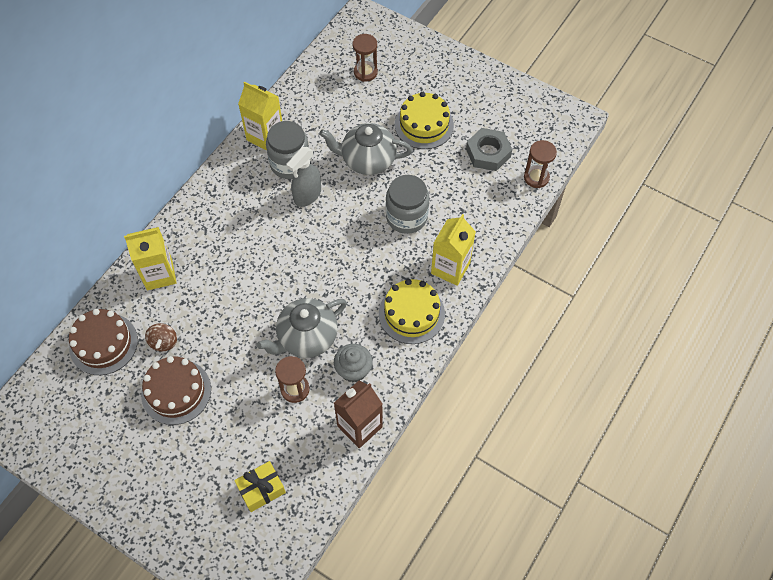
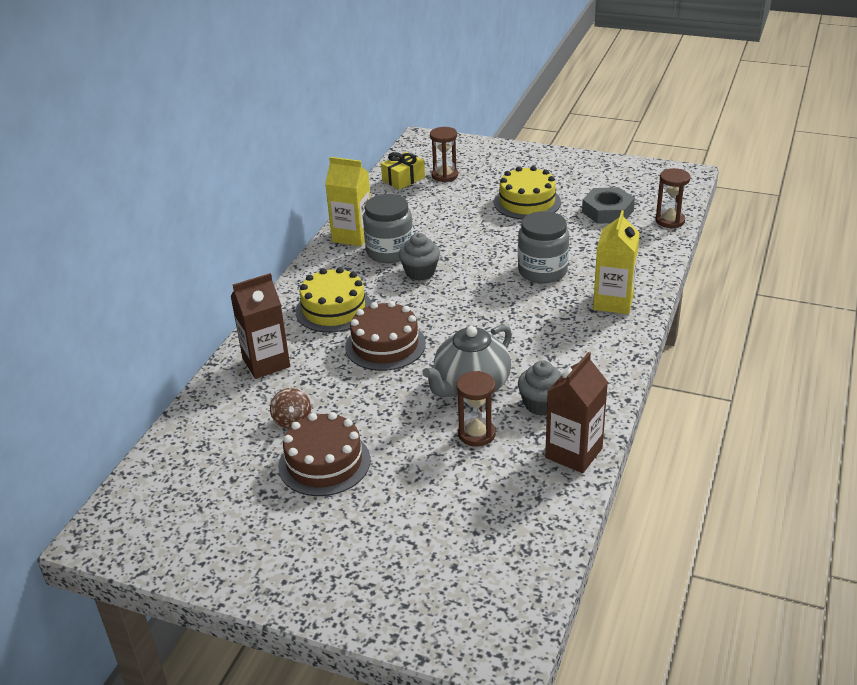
camera: 10 degrees left, 25 degrees down
(103, 344) = (214, 435): brown cake -> brown cake (385, 345)
(159, 274) = (266, 363): yellow carton -> brown carton
(261, 489) = (474, 536): yellow gift -> yellow gift (403, 179)
(307, 195) = (420, 272): grey spray bottle -> grey cupcake
(367, 160) = (477, 236): grey teapot -> none
(411, 313) = (587, 345): yellow cake -> yellow cake (334, 309)

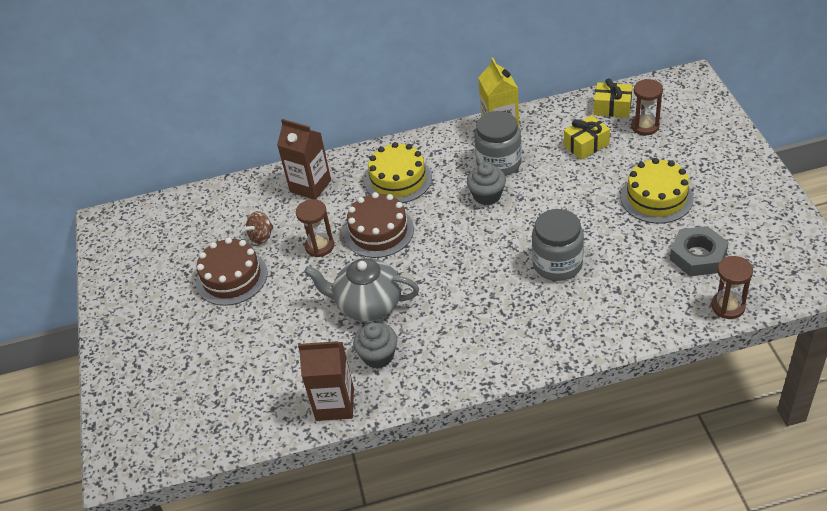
camera: 60 degrees right, 10 degrees up
(428, 206) = (586, 145): none -> yellow gift
(476, 434) = (316, 337): brown hourglass -> brown hourglass (319, 246)
(613, 302) = (553, 331): yellow carton -> none

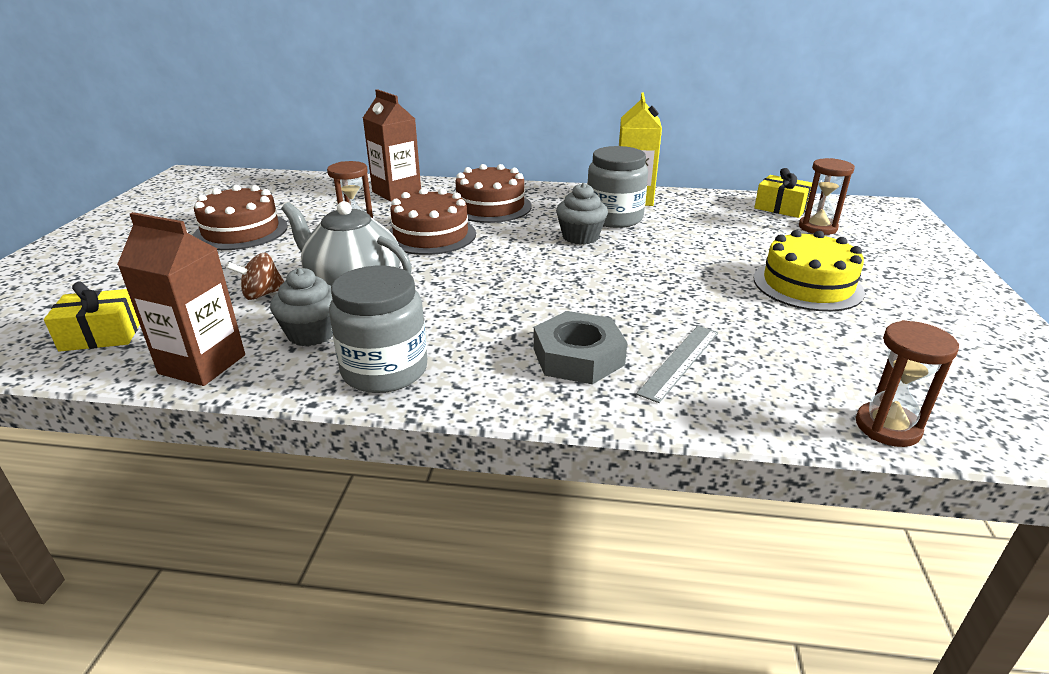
camera: 15 degrees right, 15 degrees down
(261, 236) = (308, 212): brown spinning top -> brown spinning top (262, 294)
(398, 180) = (490, 206): yellow cake -> brown cake
(557, 264) = (627, 311): grey jar -> grey jar (384, 370)
(586, 145) = (732, 226): yellow gift -> yellow gift (102, 335)
(607, 297) = (679, 361): none -> grey ruler
(698, 256) = (851, 355): grey nut -> grey nut (578, 357)

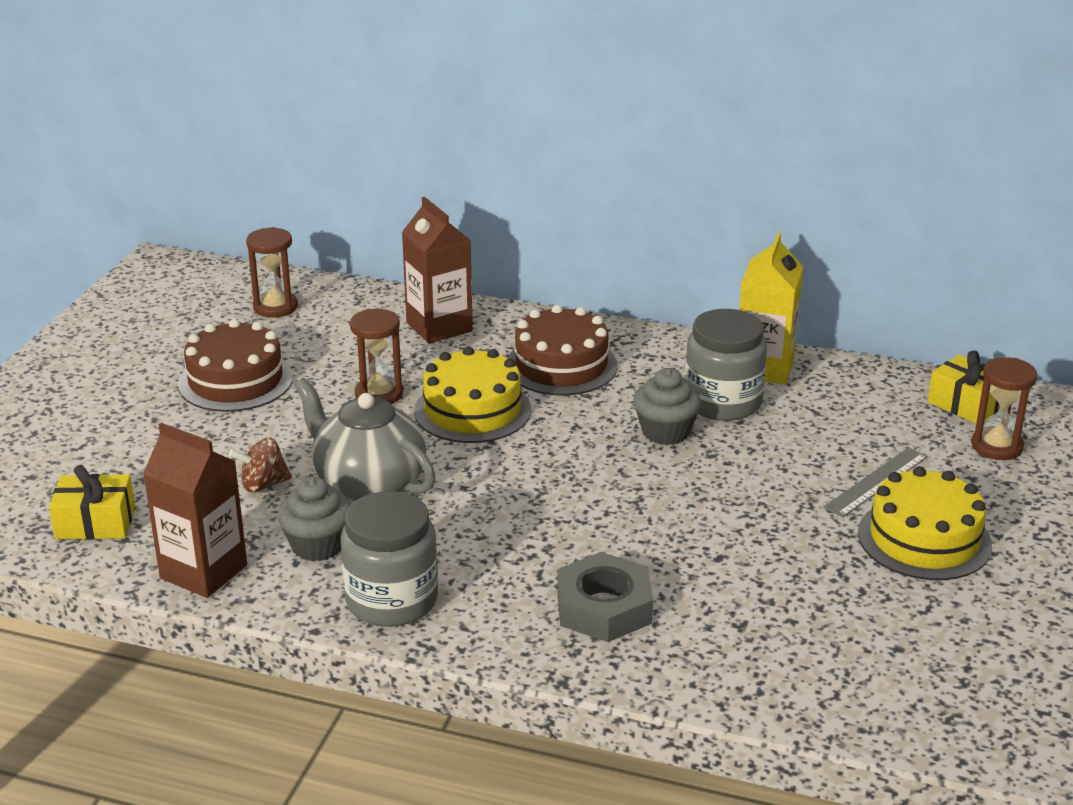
camera: 10 degrees right, 0 degrees up
(431, 235) = (472, 410): brown cake -> yellow cake
(679, 361) = (714, 626): grey ruler -> grey ruler (876, 482)
(887, 427) = (899, 726): brown hourglass -> brown hourglass (275, 307)

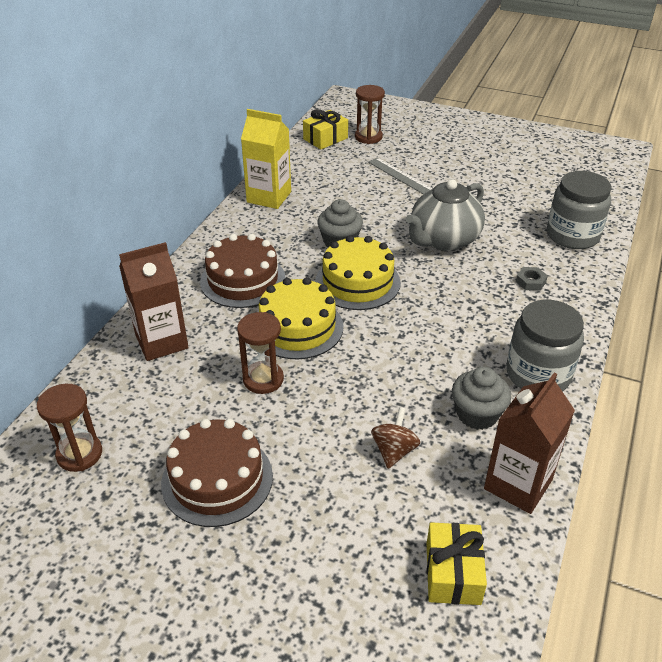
camera: 85 degrees left, 10 degrees up
(263, 484) = (394, 451): brown spinning top -> brown spinning top turned 150 degrees counterclockwise
(368, 483) = (394, 386): grey teapot -> grey teapot (443, 240)
(604, 607) = (530, 282): grey nut -> grey nut, size x0.47
(723, 402) = (308, 217): grey jar -> grey jar (572, 235)
(924, 539) = (454, 170): yellow cake -> yellow cake (357, 282)

